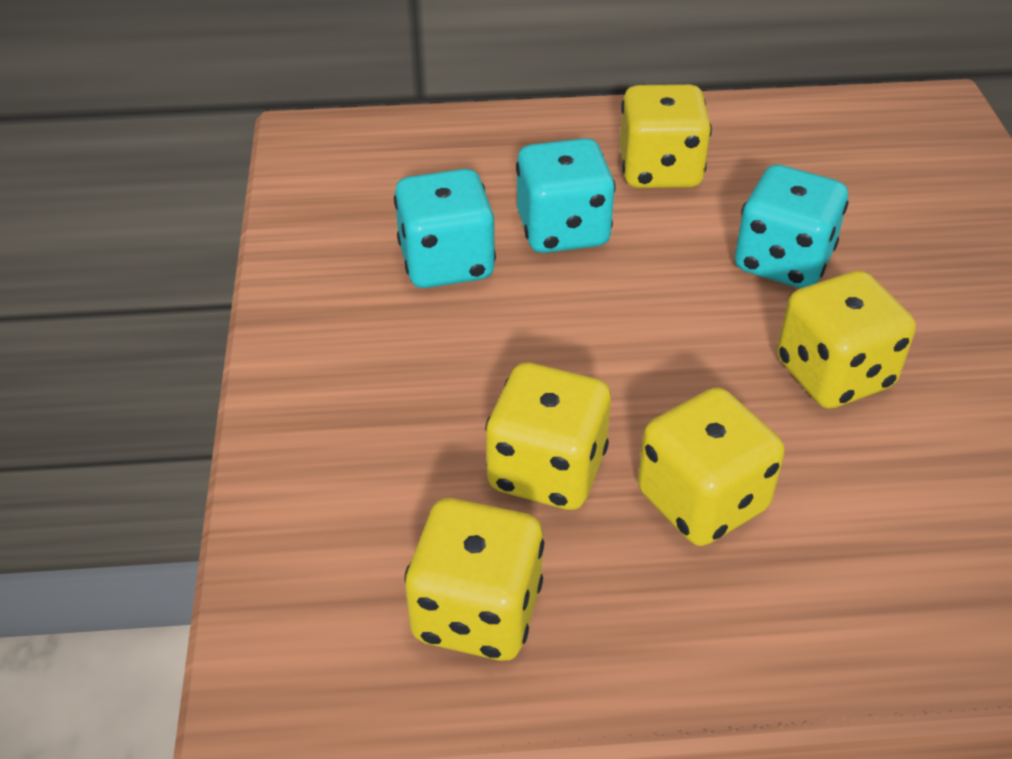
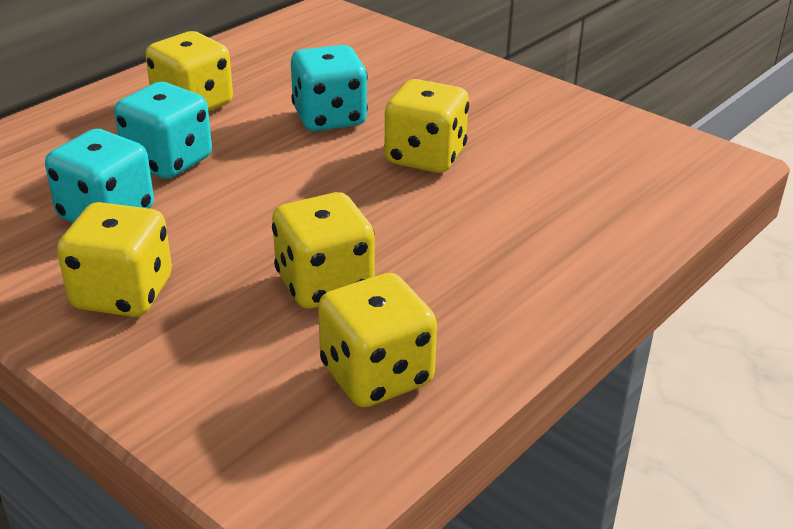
camera: 45 degrees left, 10 degrees down
(702, 501) = (432, 249): yellow dice -> yellow dice (123, 294)

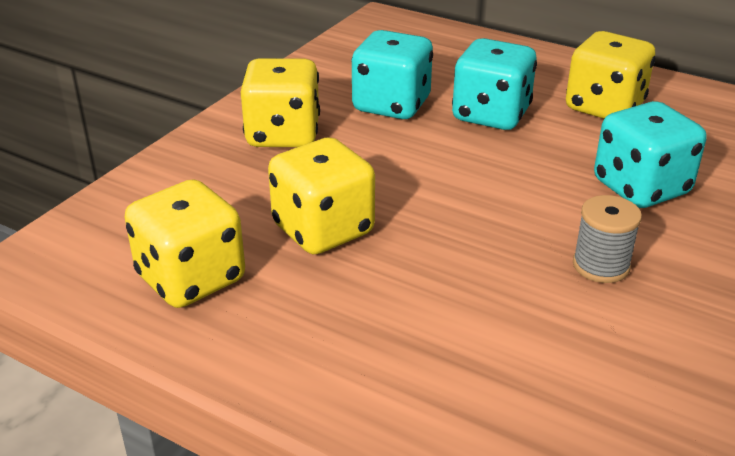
camera: 80 degrees right, 0 degrees up
(425, 157) = (601, 266): yellow dice -> grey spool

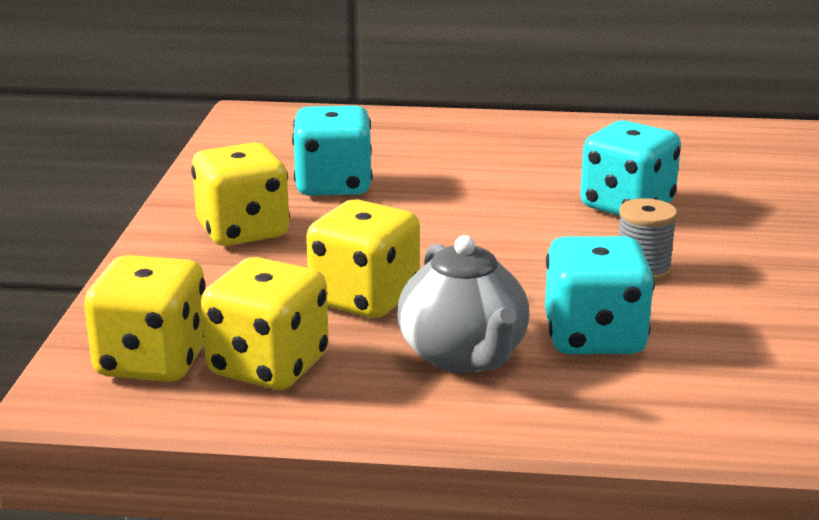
camera: 25 degrees left, 10 degrees down
(357, 317) = (464, 356): none -> grey teapot
(491, 115) = (441, 176): turquoise dice -> turquoise dice (594, 338)
(604, 107) = (541, 151): yellow dice -> yellow dice (152, 362)

